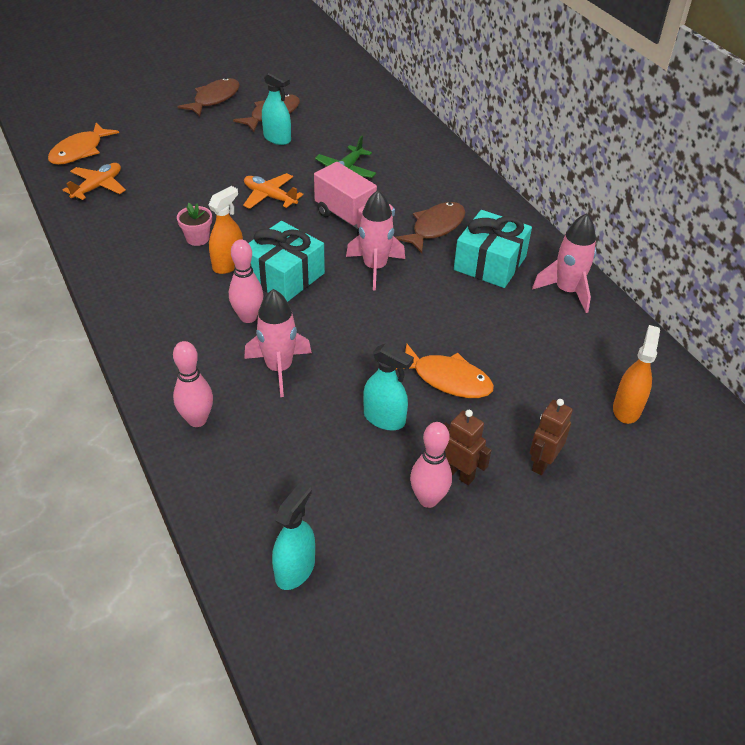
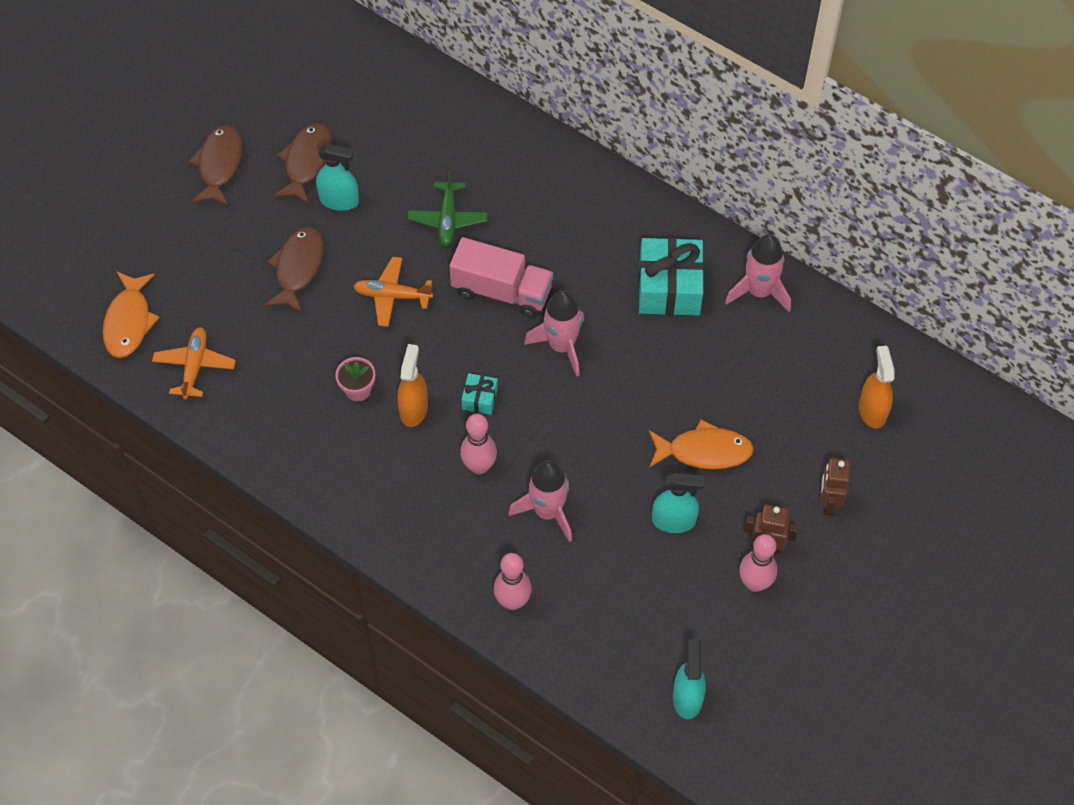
camera: 25 degrees left, 15 degrees up
(284, 276) = (479, 399): turquoise gift -> turquoise gift, size x0.48
(435, 228) = (590, 263): brown fish -> brown fish (298, 268)

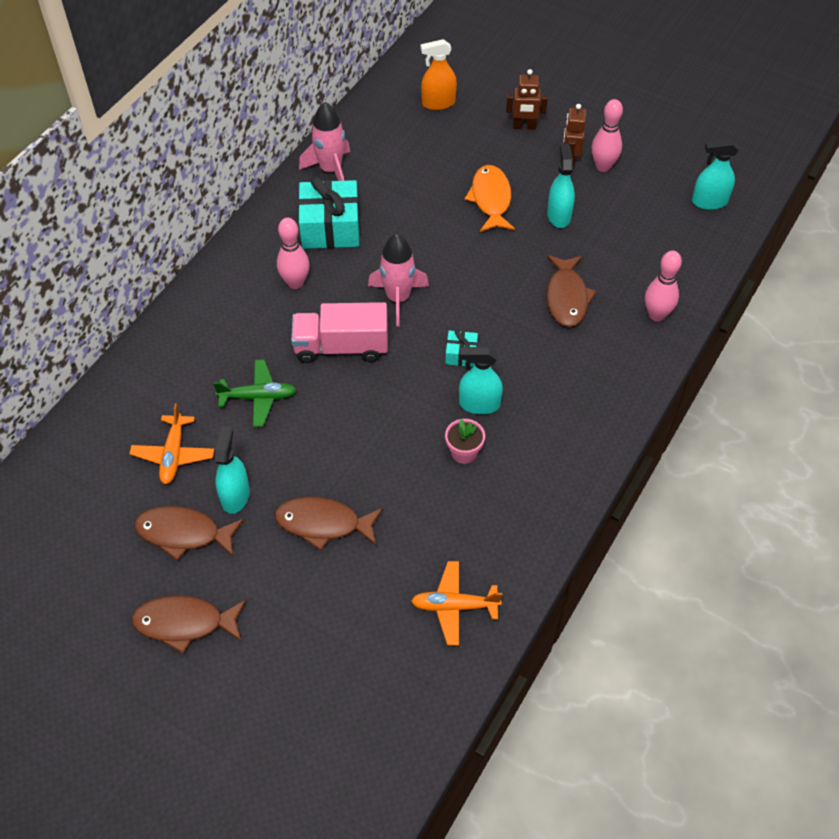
camera: 95 degrees left, 5 degrees down
(129, 321) = (404, 685): orange fish -> none
(392, 296) = (352, 435): orange plane -> orange plane (173, 454)
(414, 409) = (479, 404): orange spray bottle -> turquoise spray bottle
(479, 466) = (531, 349): pink bowling pin -> pink bowling pin (295, 283)
(501, 291) = (341, 347): pink truck -> pink truck turned 105 degrees counterclockwise
(547, 511) = (566, 297): pink rocket -> brown fish

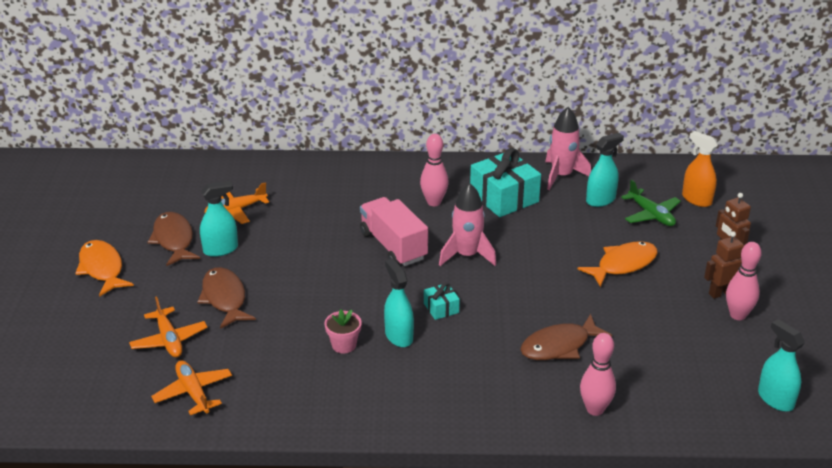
camera: 60 degrees right, 20 degrees down
(185, 623) = (102, 269): brown fish -> orange fish
(258, 397) = (313, 226): green plane -> green plane (651, 215)
(357, 599) = (169, 340): none -> orange plane
(559, 215) = (648, 309): turquoise spray bottle -> turquoise spray bottle (600, 200)

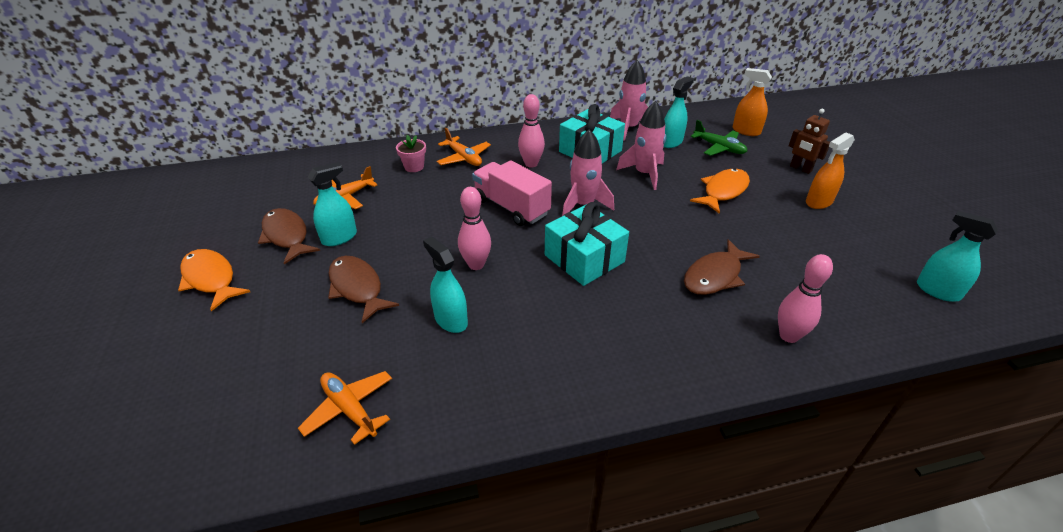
camera: 15 degrees left, 5 degrees up
(169, 340) = (304, 347): orange plane -> orange plane (464, 158)
(344, 345) = (503, 315): pink flower pot -> pink flower pot (414, 167)
(399, 336) = (556, 295): turquoise spray bottle -> turquoise spray bottle (451, 320)
(441, 308) = (584, 258): turquoise gift -> turquoise gift, size x2.09
(549, 232) = (644, 174): none -> pink rocket
(720, 293) = (819, 202): brown robot -> orange spray bottle
(737, 315) = (846, 218): pink bowling pin -> pink bowling pin (476, 264)

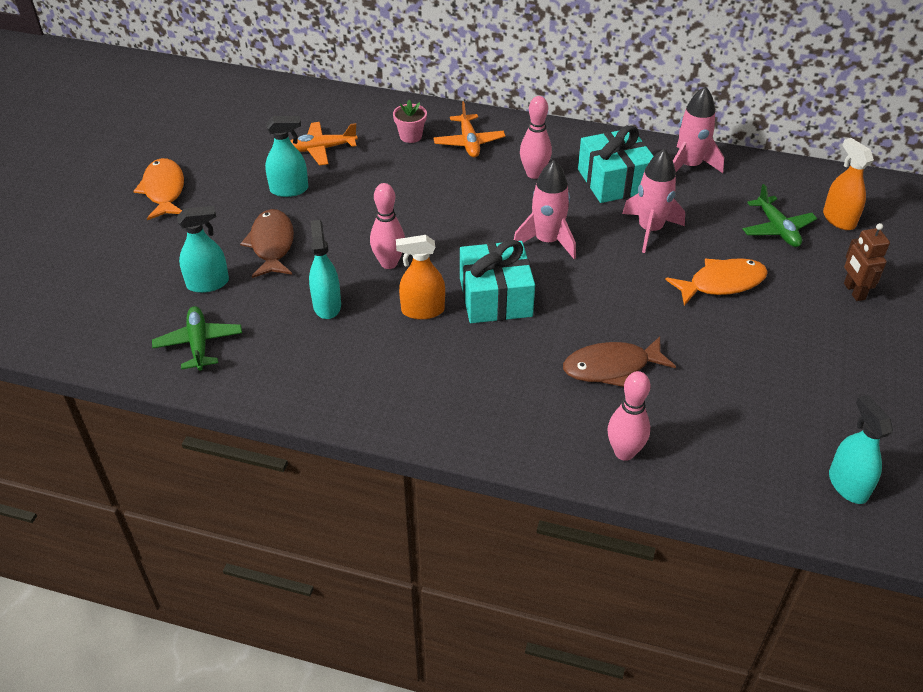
camera: 30 degrees right, 5 degrees up
(287, 236) = (246, 171): brown fish -> none
(350, 409) = (199, 344): orange plane -> green plane
(511, 207) = (471, 216): pink truck -> none
(671, 142) = (724, 202): turquoise spray bottle -> turquoise spray bottle (208, 283)
(819, 202) = (827, 339): orange spray bottle -> orange spray bottle (422, 310)

